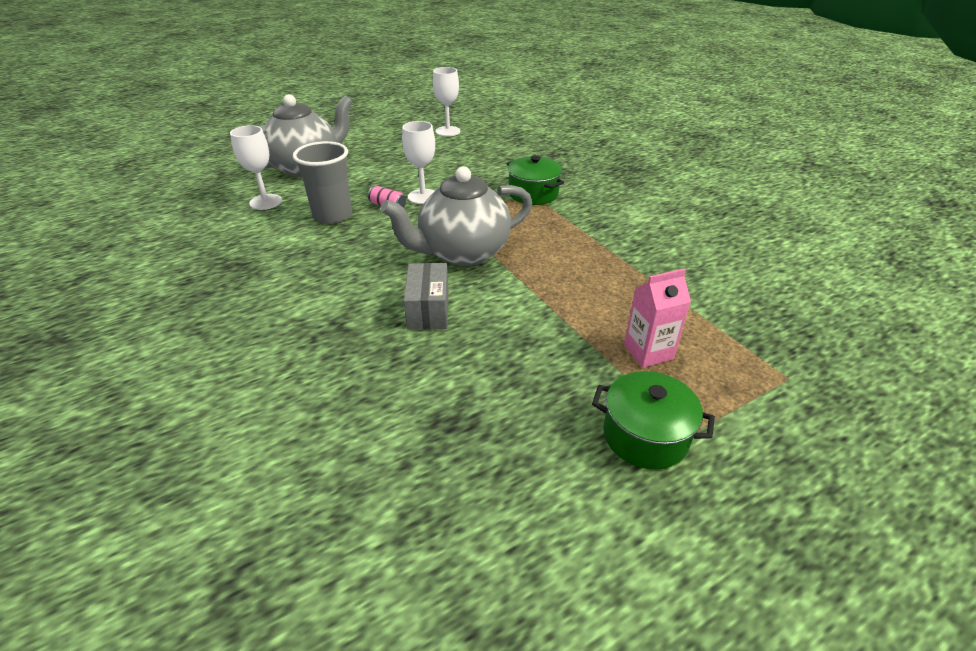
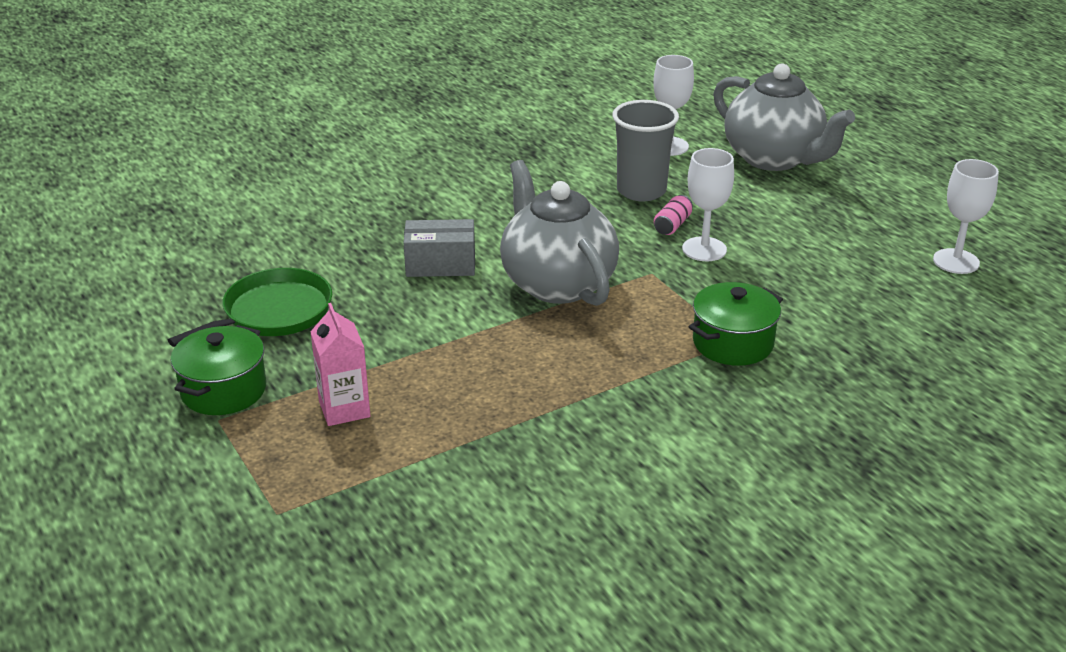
camera: 90 degrees right, 5 degrees down
(509, 415) = (273, 313): none -> green pan

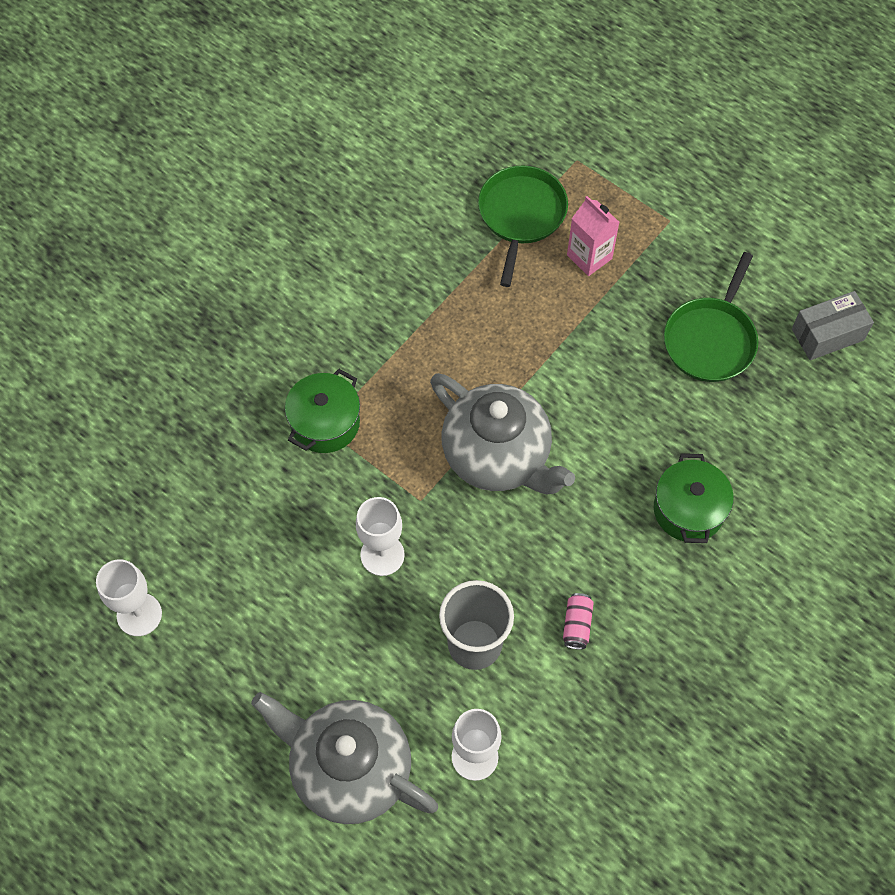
camera: 160 degrees right, 30 degrees up
(224, 390) = (686, 247): green pot -> green pot (688, 510)
(397, 470) = (521, 215): none -> green pan
(440, 265) = (611, 449): grey box -> grey box (827, 334)
(672, 225) = (424, 587): pink can -> pink can (577, 625)

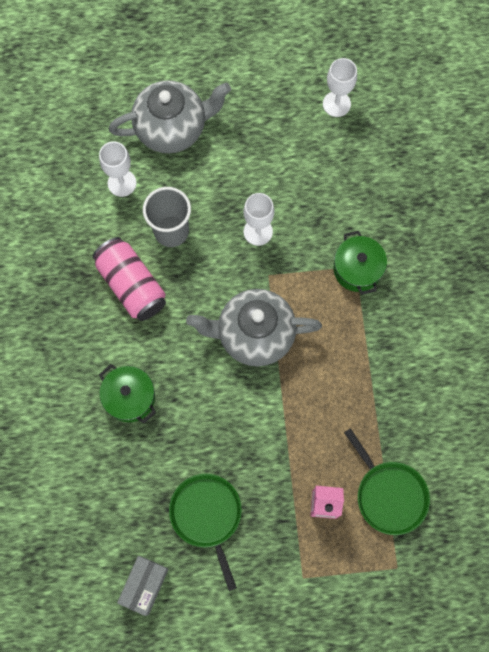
camera: 135 degrees right, 10 degrees up
(577, 625) = (132, 285): pink can -> pink can, size x2.35

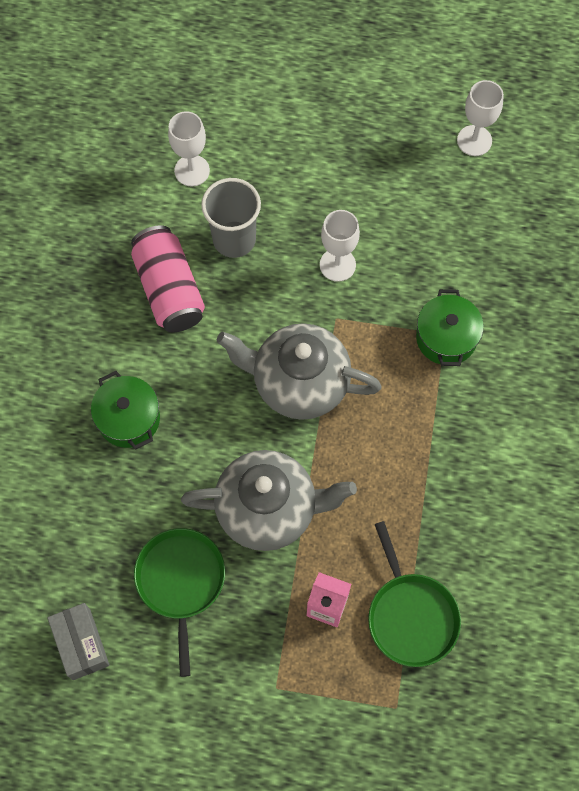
camera: 15 degrees right, 5 degrees down
(144, 585) = (81, 644): grey box -> grey box turned 60 degrees counterclockwise
(172, 128) = (269, 123): grey teapot -> grey teapot (268, 509)

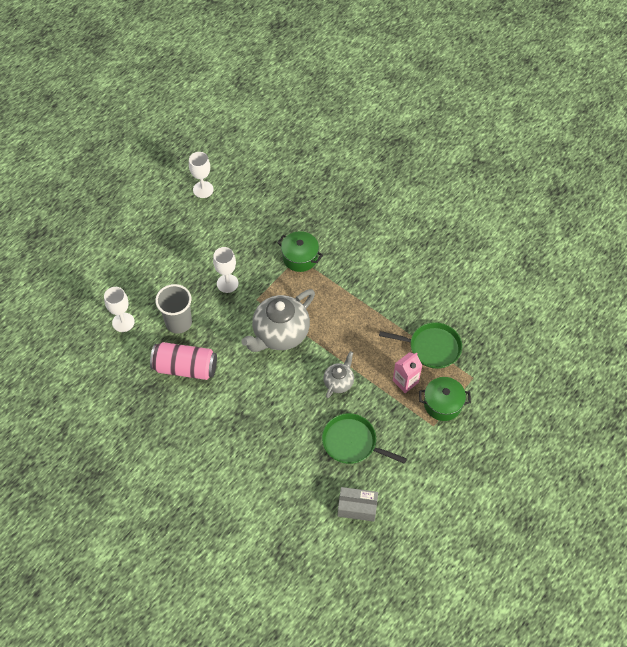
camera: 60 degrees left, 10 degrees down
(129, 419) = (246, 424): green pot -> green pot (442, 404)
(268, 509) = (339, 382): grey teapot -> grey teapot, size x0.52

